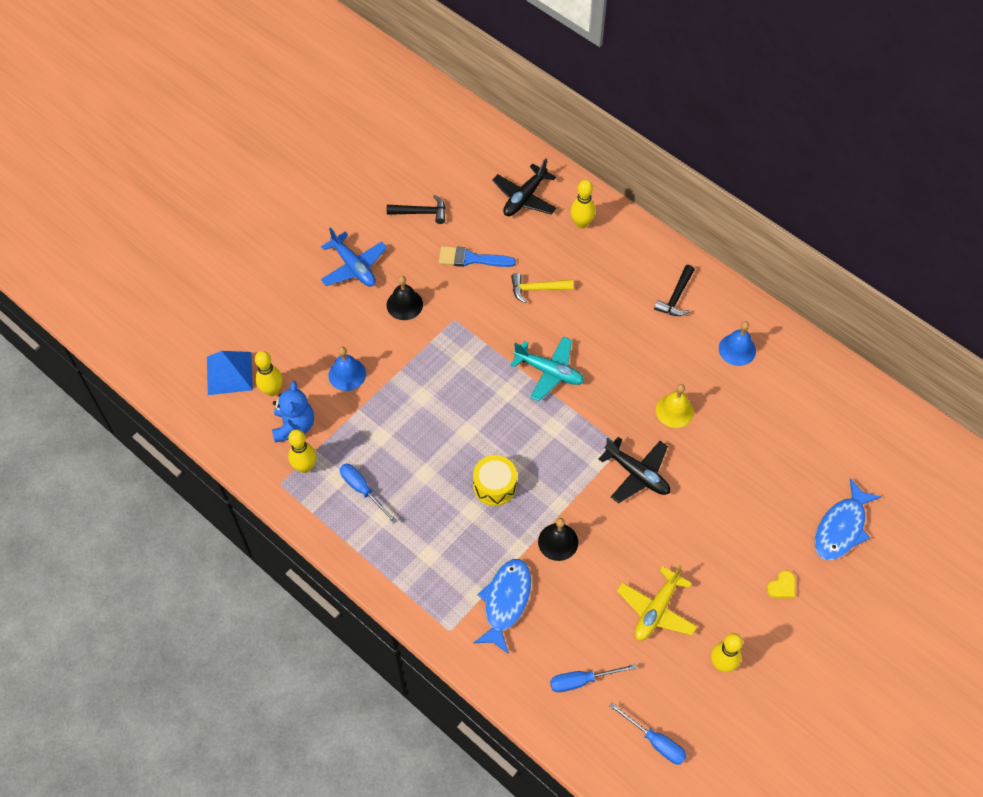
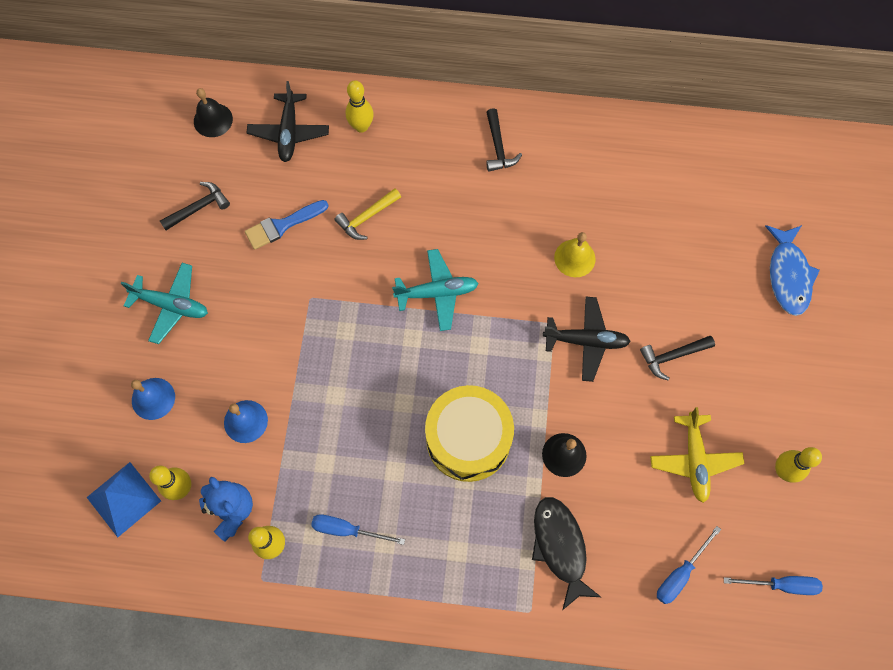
camera: 35 degrees left, 10 degrees up
(354, 267) = (171, 305): blue plane -> turquoise plane
(404, 304) = (250, 313): black bell -> black bell (213, 120)
(494, 486) = (468, 439): yellow drum -> yellow drum, size x1.74
(506, 602) = (560, 547): blue fish -> black fish
(697, 527) = (672, 356): none -> black hammer
(737, 349) = (586, 164): blue bell -> blue bell (153, 398)
(782, 587) = (780, 364): yellow heart -> none

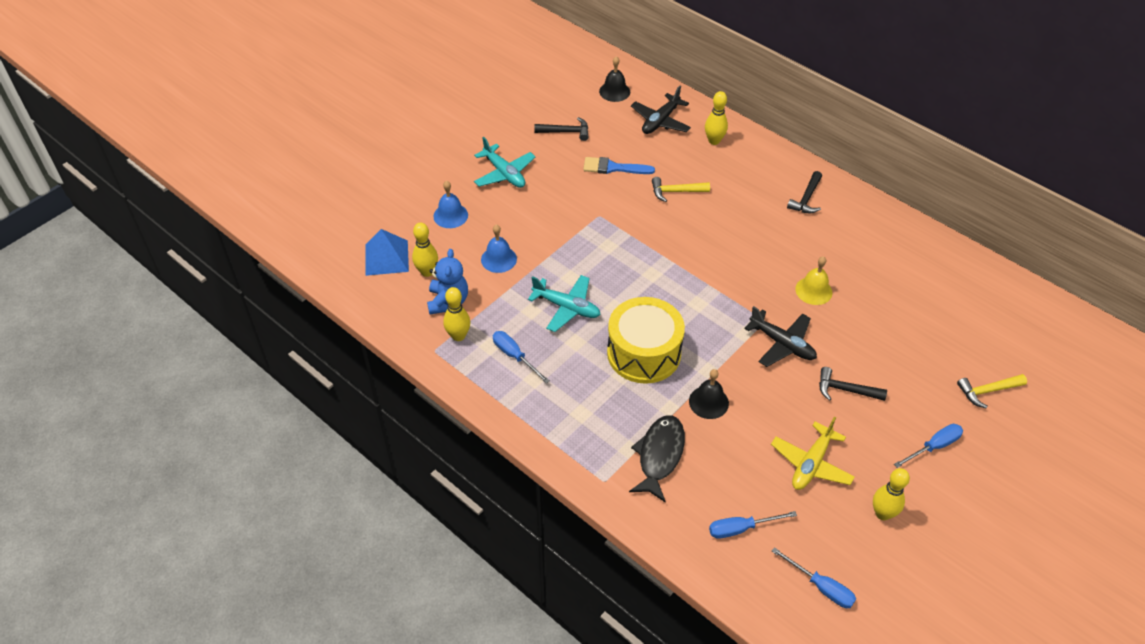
camera: 35 degrees right, 20 degrees down
(437, 293) = (691, 258): turquoise plane -> turquoise plane (567, 307)
(781, 368) = (933, 446): none -> blue screwdriver
(788, 275) = (987, 391): blue fish -> yellow hammer

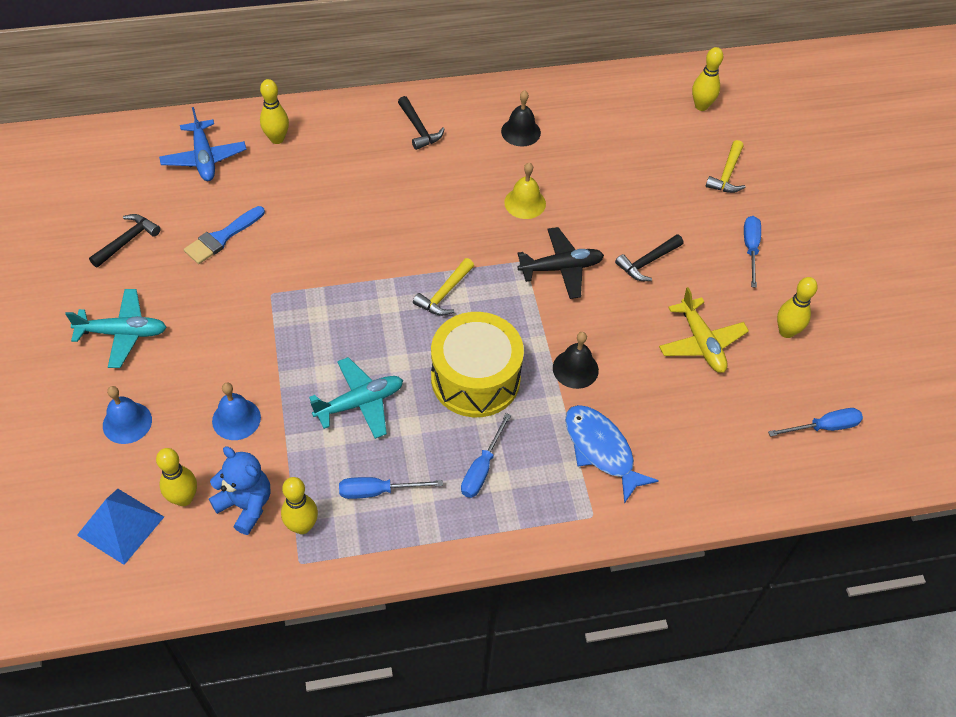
camera: 55 degrees left, 5 degrees up
(614, 91) = (120, 163): black bell -> black bell (520, 132)
(659, 455) = (601, 450): black fish -> blue fish
(660, 121) = (204, 158): black plane -> blue plane
(675, 192) = (307, 213): yellow hammer -> yellow hammer (444, 294)
(741, 528) = (726, 443): blue screwdriver -> blue screwdriver (482, 468)
(1034, 337) = (701, 106): none -> yellow bowling pin

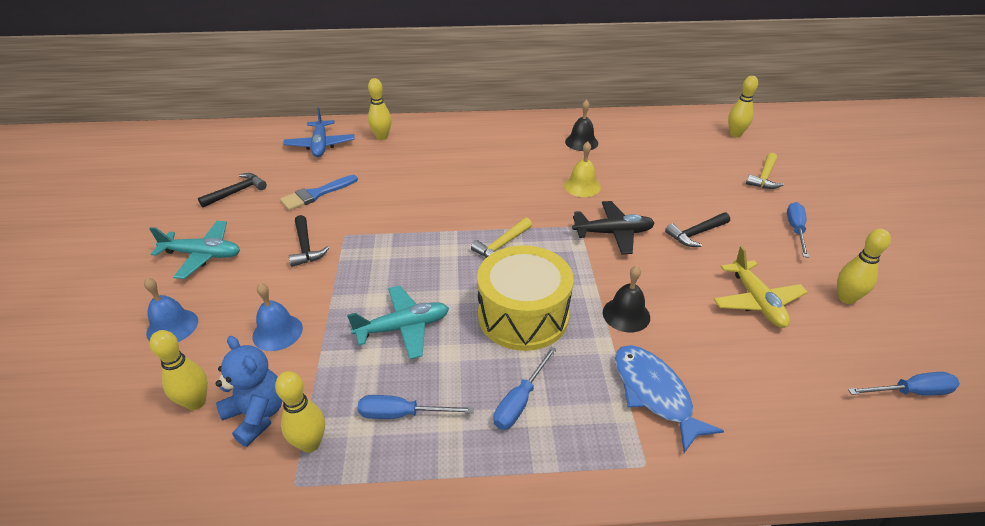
camera: 10 degrees right, 15 degrees down
(121, 525) = (119, 424): blue pyramid -> none
(419, 129) = (497, 137): black hammer -> black hammer (306, 247)

